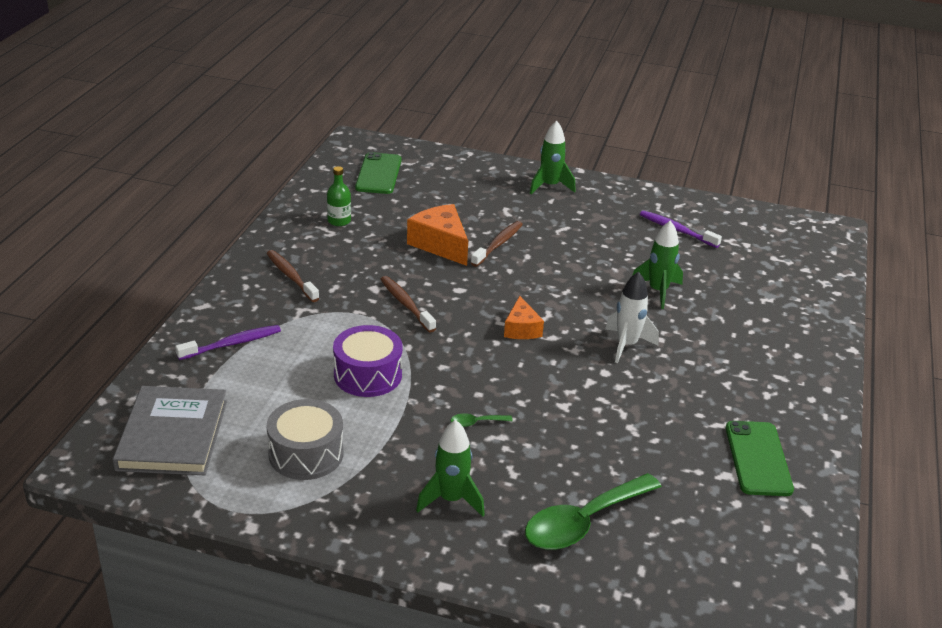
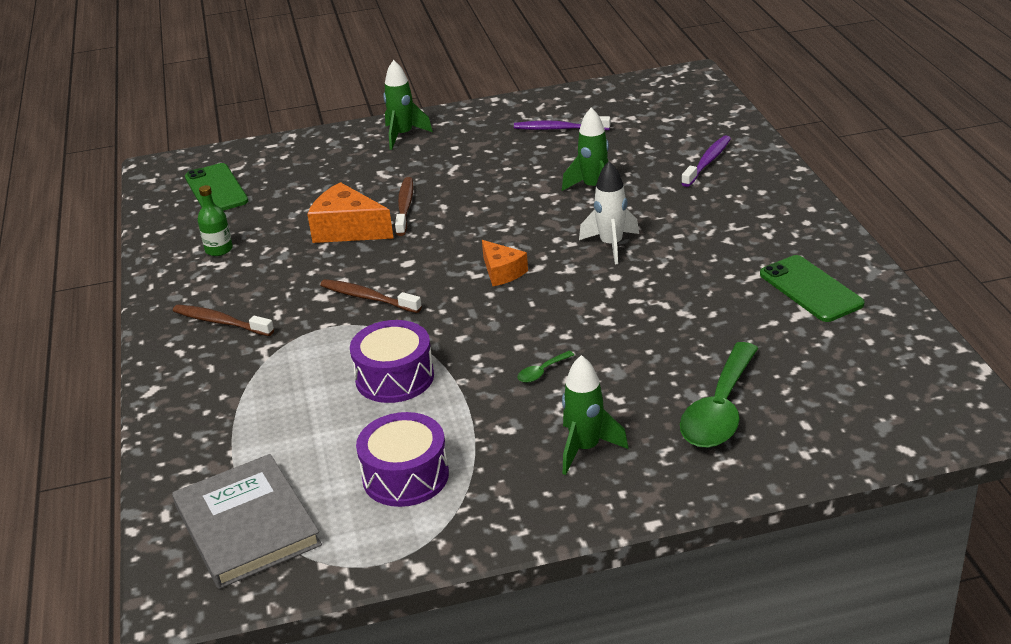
camera: 25 degrees left, 0 degrees up
(232, 344) = (222, 412): purple toothbrush -> purple toothbrush (707, 162)
(306, 454) = (405, 476): grey drum -> purple drum

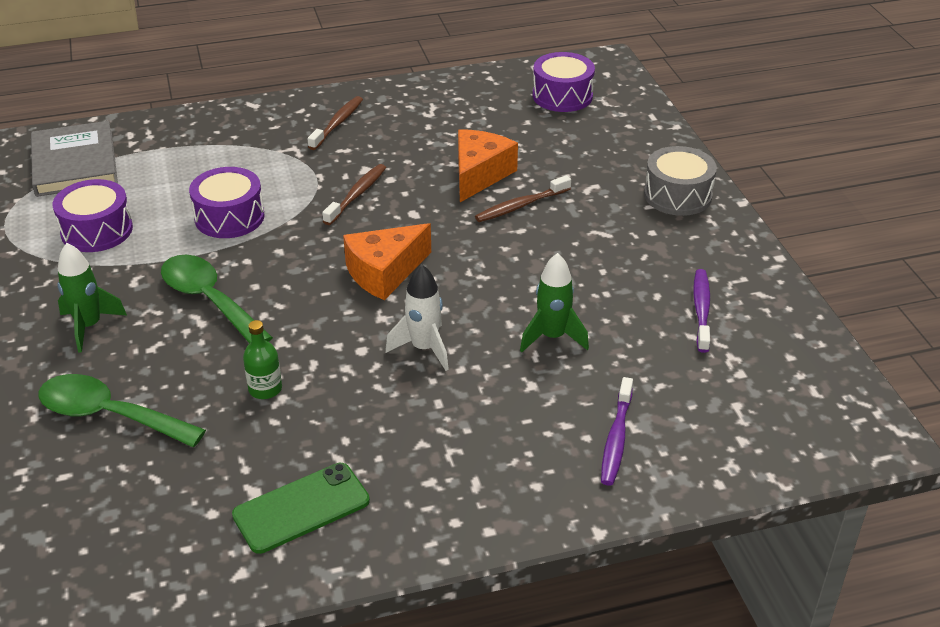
camera: 85 degrees right, 5 degrees up
(216, 189) = (562, 96): green phone -> purple drum
(219, 249) = (453, 109): green bottle -> green bottle (265, 389)
(246, 525) = (74, 163): grey book -> grey book turned 75 degrees counterclockwise
(403, 135) = (677, 195): green rocket -> grey drum
(405, 207) = (520, 206): brown toothbrush -> brown toothbrush turned 150 degrees clockwise
(502, 272) = (384, 272): orange cheese -> orange cheese, size x1.61
(542, 372) = (209, 300): green spoon -> green spoon, size x2.46
(707, 162) = (616, 439): purple toothbrush -> purple toothbrush turned 75 degrees clockwise

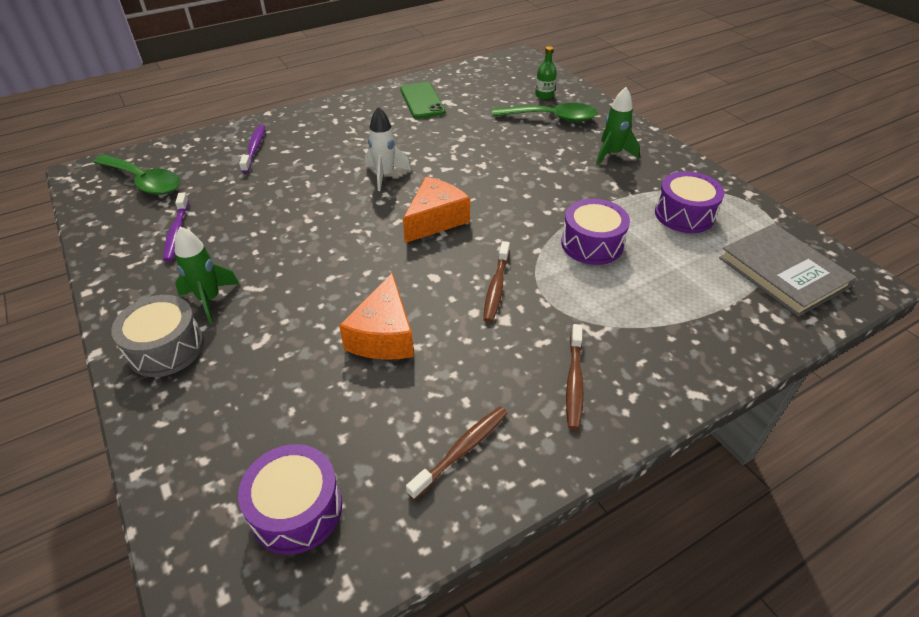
camera: 165 degrees right, 5 degrees up
(209, 300) = (550, 181): green spoon -> green spoon (144, 182)
(265, 389) = (474, 141): green bottle -> green bottle (544, 95)
(301, 508) = (422, 101): green phone -> green phone turned 60 degrees counterclockwise
(520, 206) = (333, 304): brown toothbrush -> brown toothbrush (462, 450)
(552, 337) = (296, 195): green rocket -> green rocket (210, 300)

